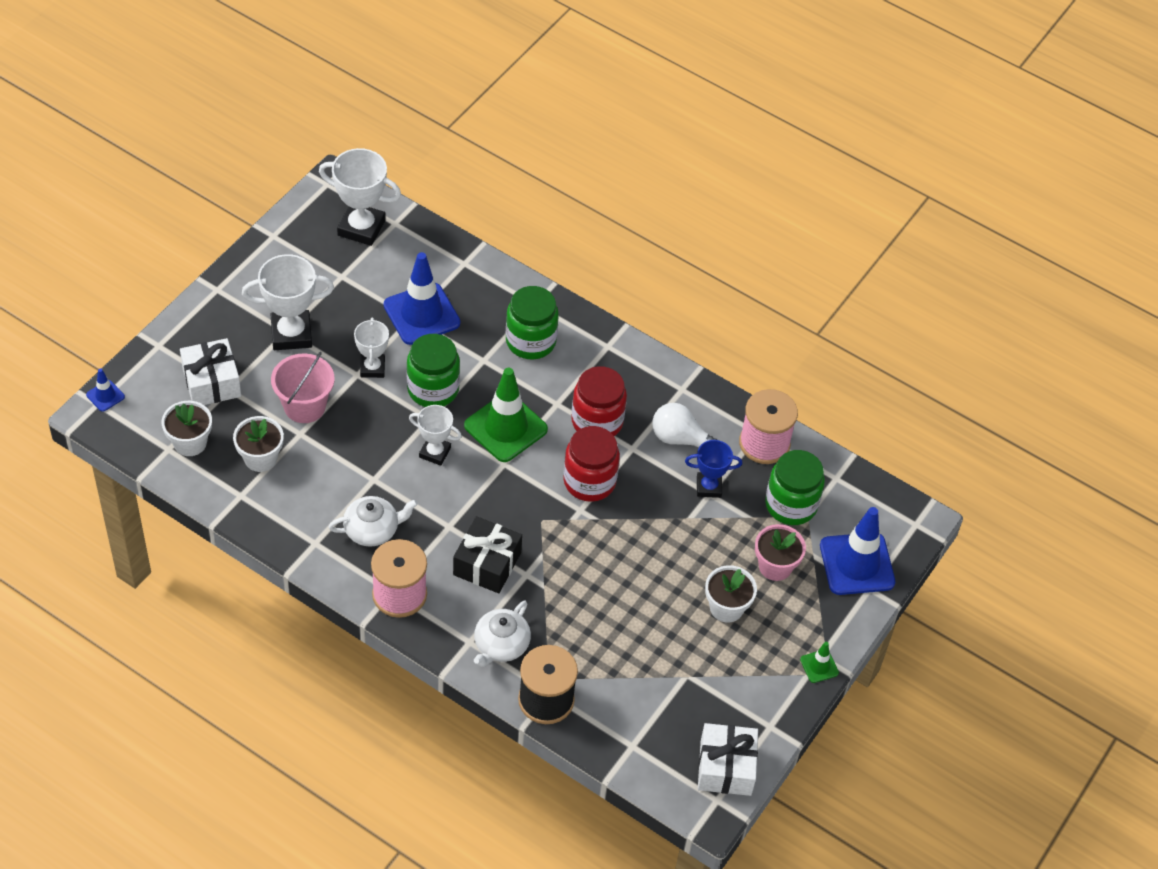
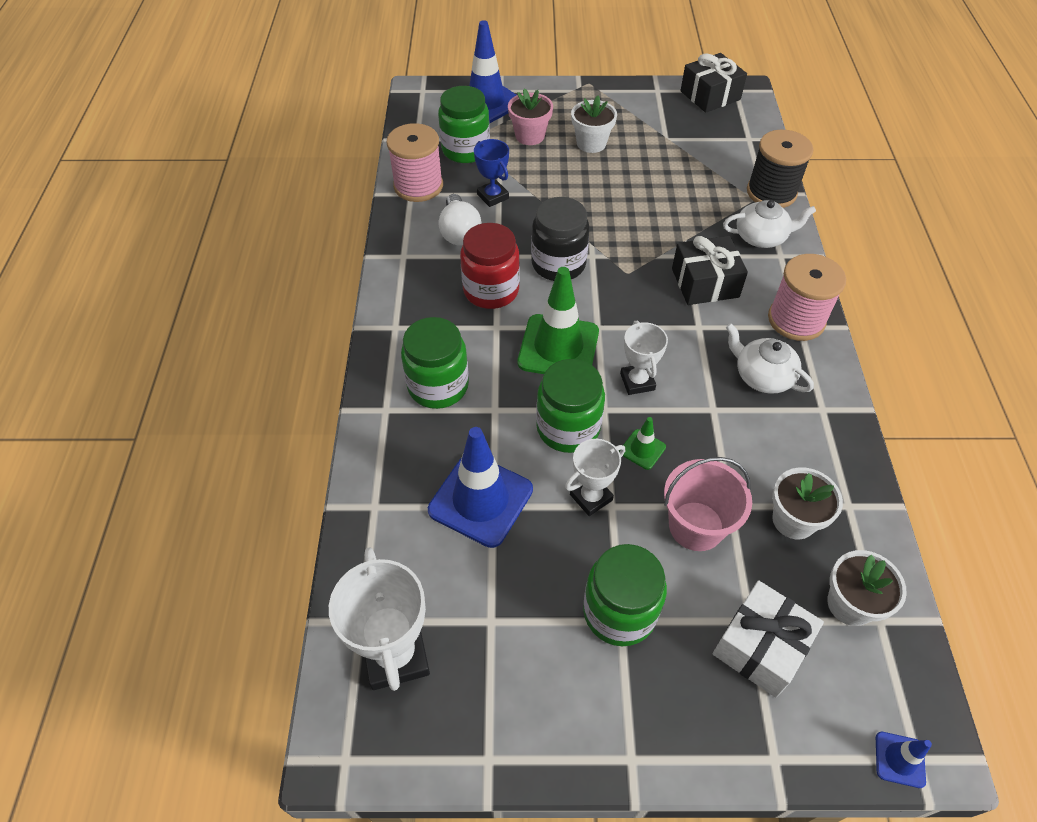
camera: 120 degrees left, 0 degrees up
(291, 334) = (619, 612): white trophy -> green jar
(589, 481) = (558, 264): red jar -> black jar
(725, 767) = (710, 95): white gift -> black gift
(819, 666) = (588, 88): green traffic cone -> green traffic cone (642, 449)

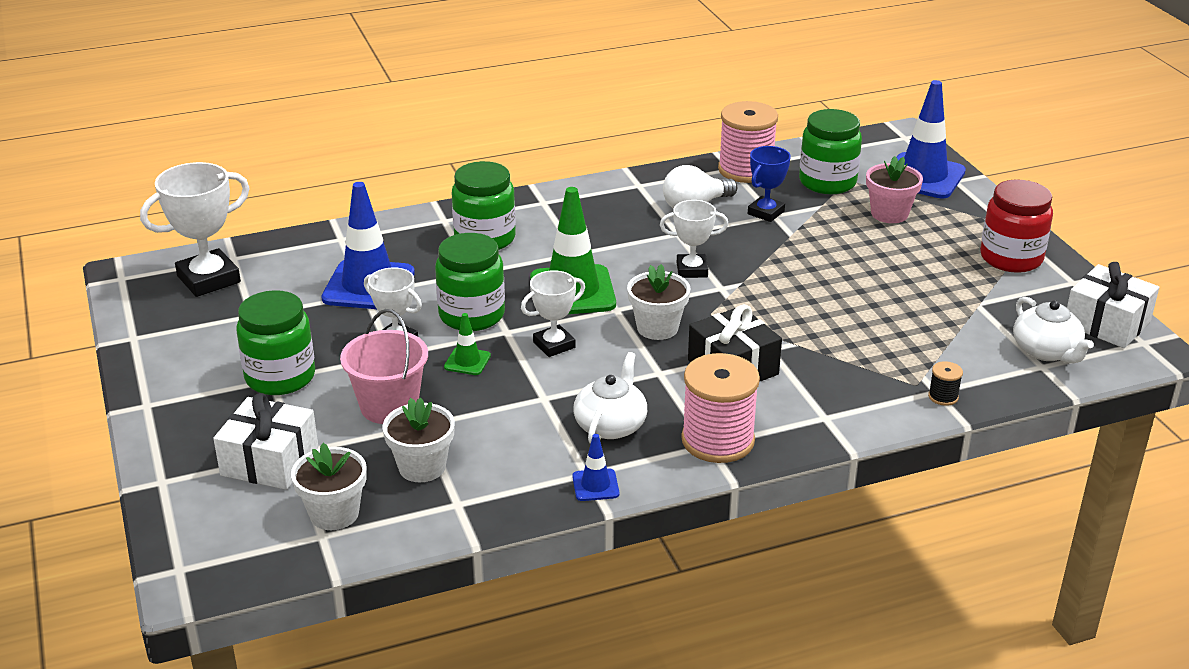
camera: 70 degrees right, 20 degrees down
(491, 290) = (625, 240): red jar -> red jar (1011, 258)
(558, 264) = (692, 270): black jar -> white trophy
(591, 143) = (915, 254): white flower pot -> white flower pot (657, 328)
(710, 95) = (1107, 323): black gift -> white gift
(761, 237) = (847, 398): white teapot -> white teapot (1046, 351)
(771, 192) = (943, 397): black spool -> black spool, size x0.42
(899, 759) = (176, 557): blue traffic cone -> blue traffic cone (595, 485)

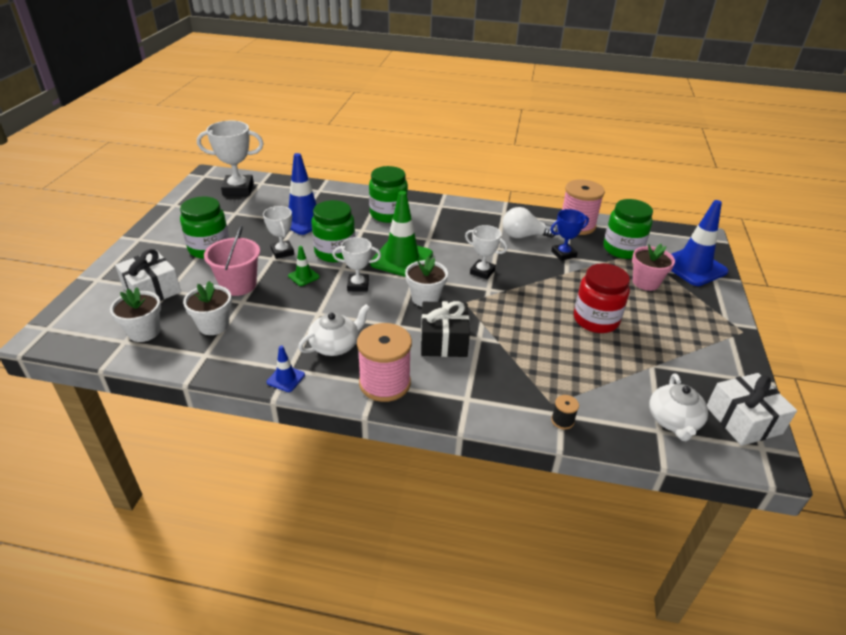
camera: 30 degrees right, 5 degrees up
(1011, 258) = (708, 343): red jar -> red jar (596, 320)

